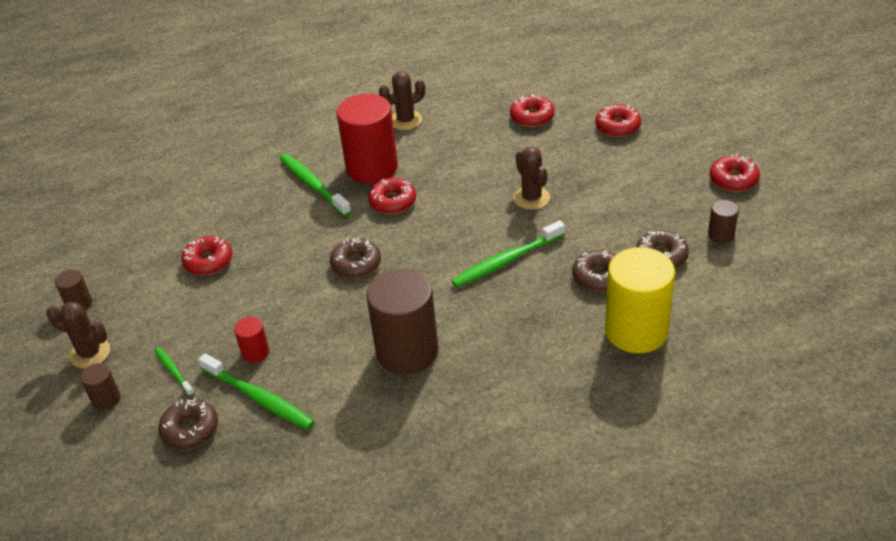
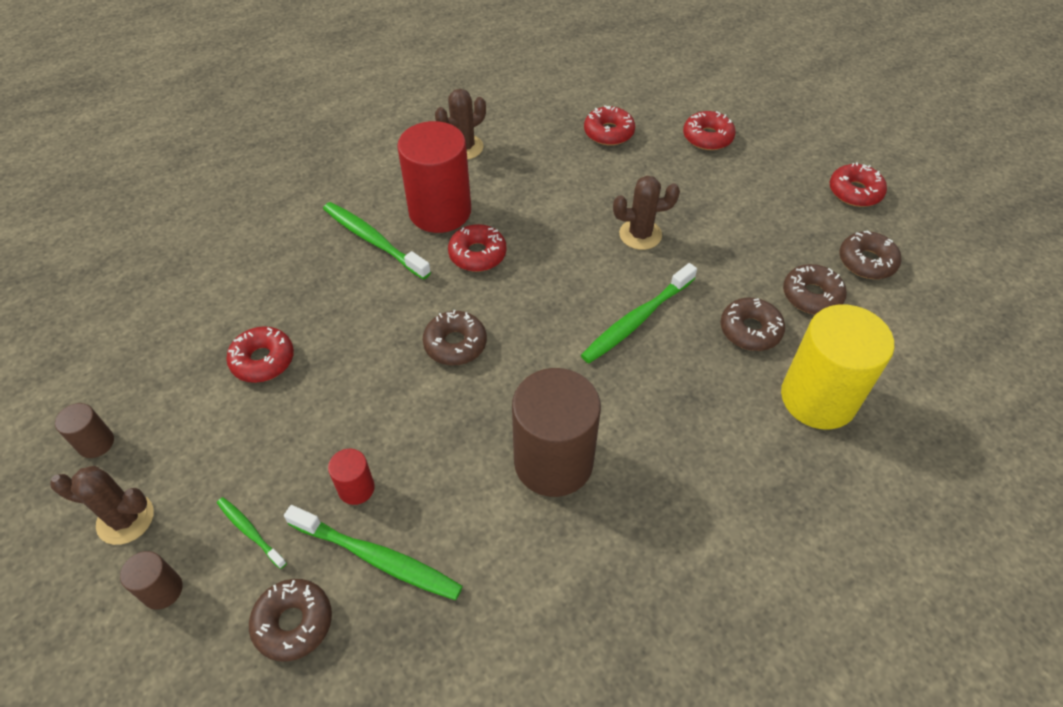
camera: 15 degrees left, 10 degrees up
(531, 198) = (640, 234): brown cactus -> brown cactus turned 60 degrees counterclockwise
(721, 235) = (866, 262): brown cylinder -> brown donut

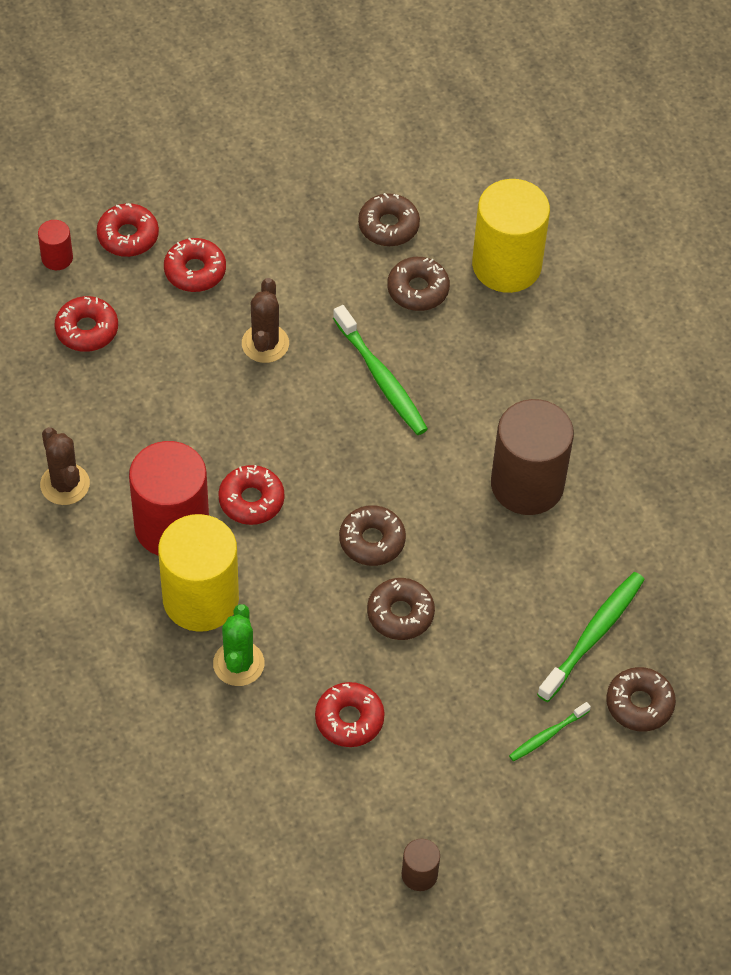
camera: 80 degrees left, 5 degrees up
(125, 519) = (513, 841): brown cactus -> none
(162, 590) = (591, 806): brown cylinder -> none
(314, 275) = (238, 663): none -> green cactus
(356, 488) = (521, 645): red cylinder -> red cylinder (57, 258)
(374, 241) = (200, 599): green toothbrush -> yellow cylinder
(855, 192) = (258, 136): red donut -> red donut (195, 271)
(866, 262) = (357, 165): brown donut -> brown donut (400, 614)

